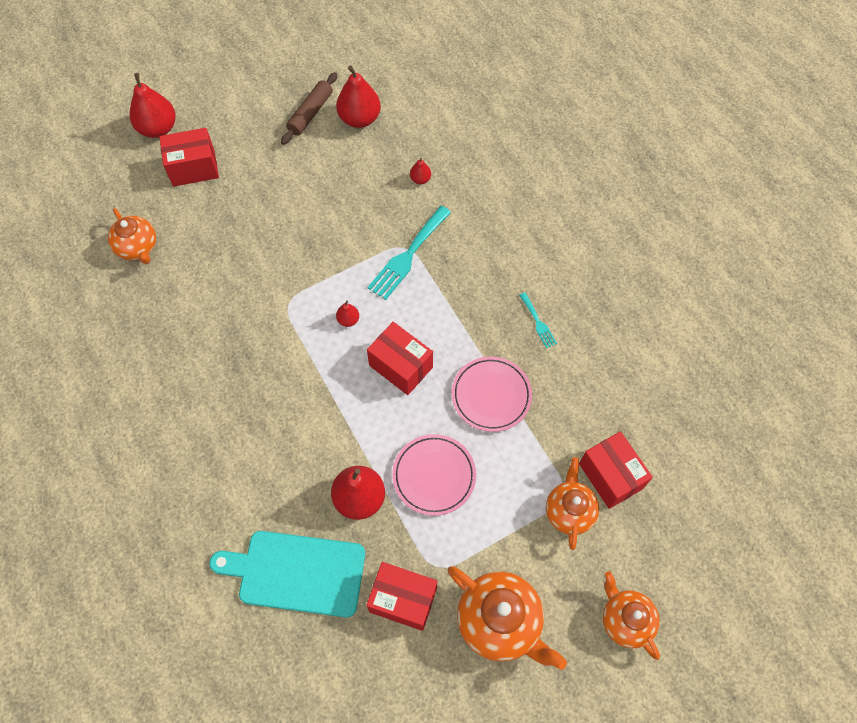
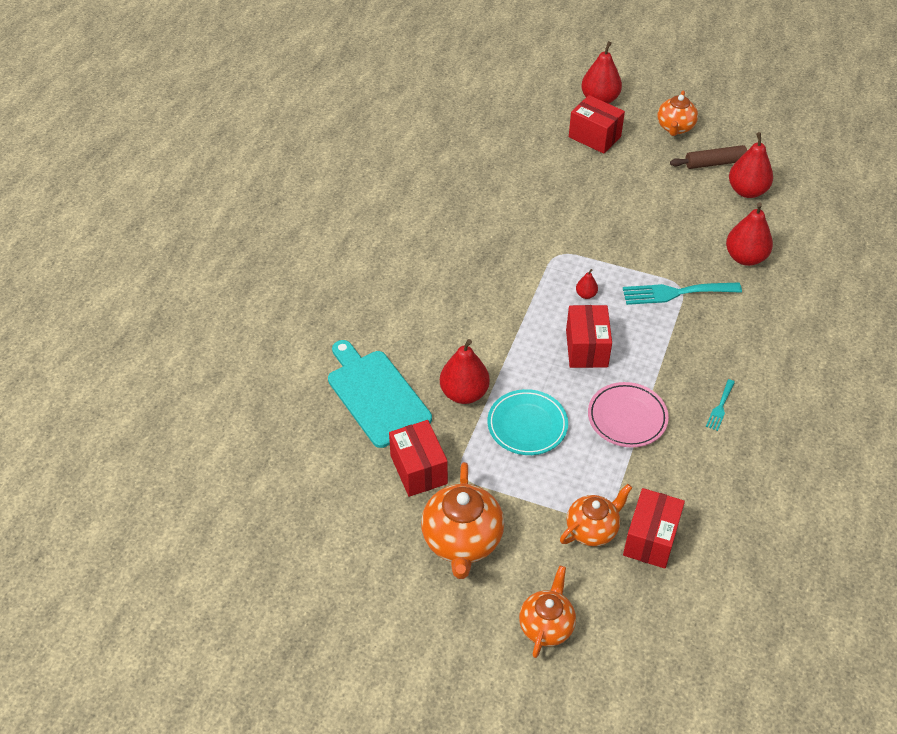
camera: 50 degrees right, 15 degrees down
(138, 248) = (504, 153): orange teapot -> orange teapot (675, 128)
(420, 179) = (745, 257): red pear -> red pear, size x2.10
(434, 476) = (527, 425): pink plate -> turquoise plate

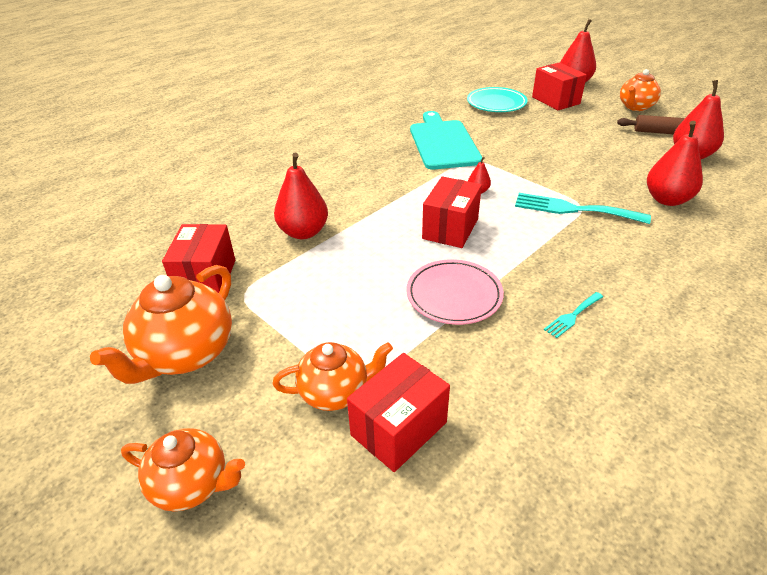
camera: 25 degrees right, 10 degrees down
(376, 395) = (226, 214): turquoise cutting board -> turquoise cutting board (443, 142)
(527, 425) = (342, 272): turquoise plate -> turquoise plate (496, 103)
(546, 625) = (192, 484): orange teapot -> orange teapot turned 60 degrees clockwise

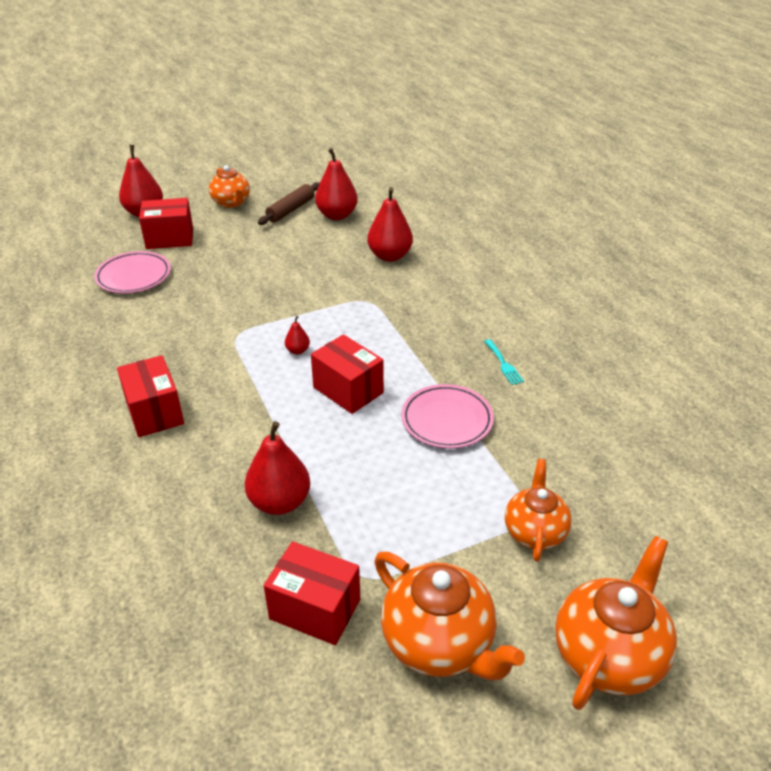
camera: 70 degrees left, 0 degrees up
(192, 484) = (608, 654): orange teapot -> orange teapot, size x1.53
(399, 429) = (586, 501): red box -> red box (154, 412)
(443, 142) = (182, 342): turquoise cutting board -> none
(496, 103) = (134, 276): turquoise plate -> pink plate
(573, 209) = (369, 307): turquoise fork -> none

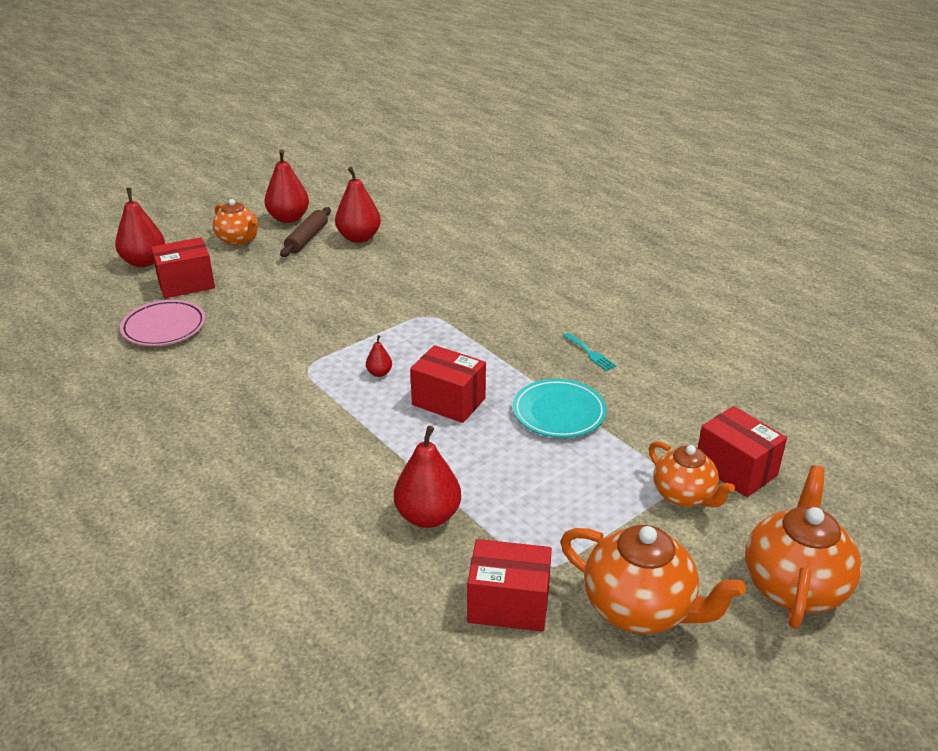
camera: 15 degrees left, 5 degrees down
(154, 412) = (254, 456): red box -> red box (735, 469)
(390, 256) = (432, 270): red pear -> red pear (288, 218)
(447, 420) = (558, 413): pink plate -> turquoise plate
(534, 531) = (684, 495): orange teapot -> orange teapot turned 150 degrees clockwise

